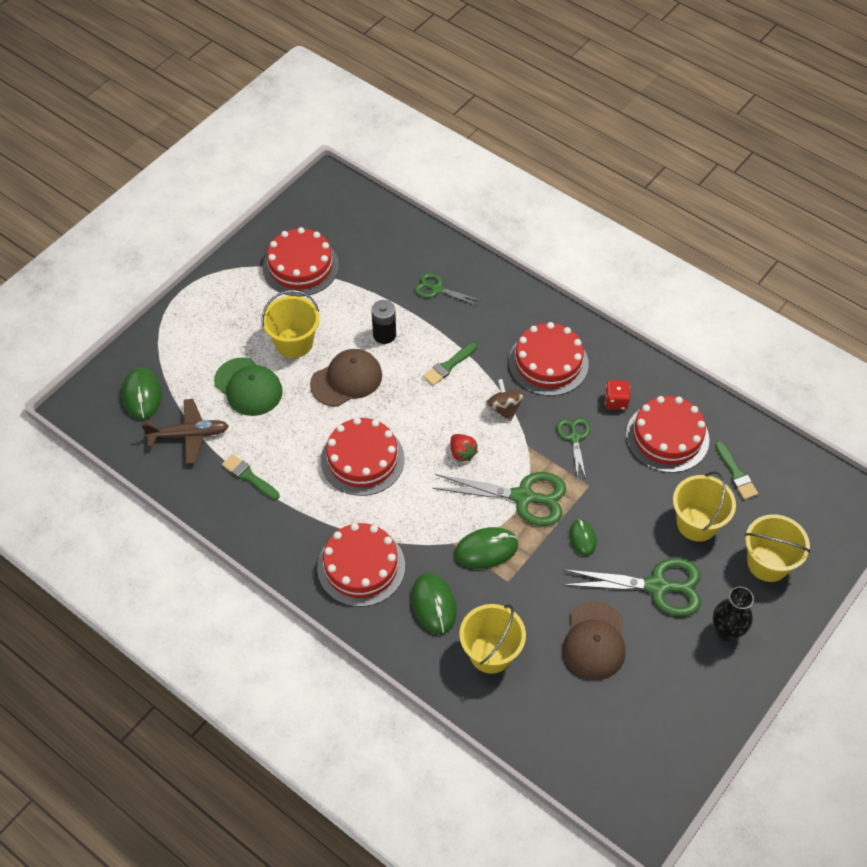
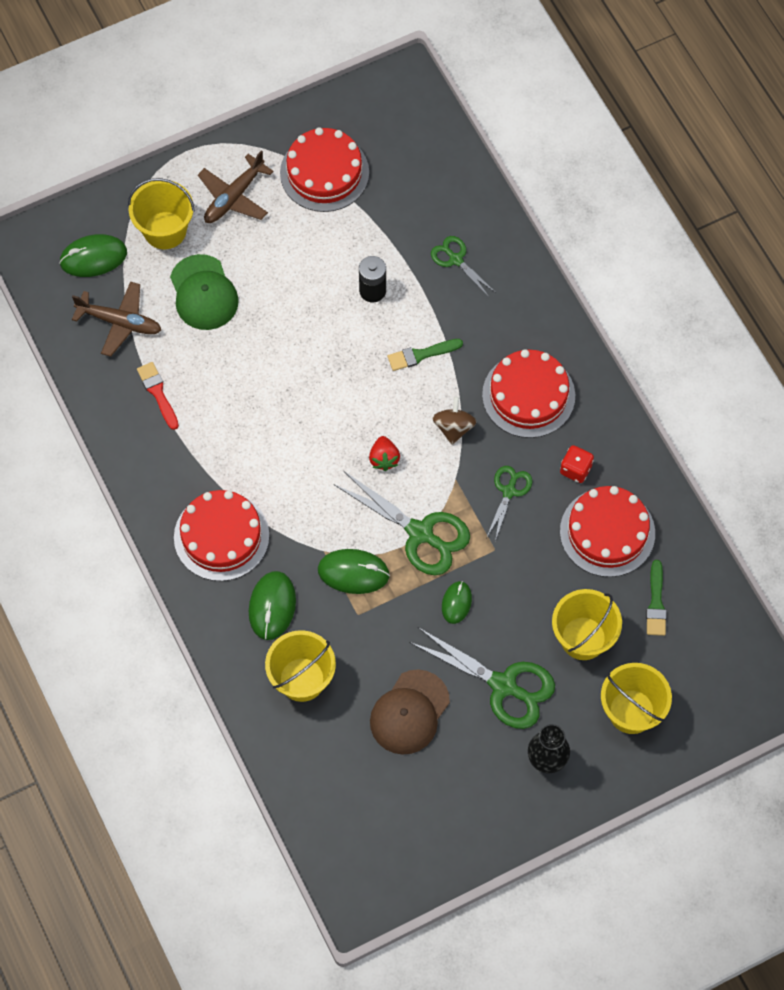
camera: 25 degrees right, 10 degrees up
(142, 395) = (93, 257): green mouse -> green mouse turned 60 degrees clockwise
(237, 309) = (234, 197): none -> brown plane
(249, 476) = (158, 393): green brush -> red brush
(294, 342) = (274, 261): yellow bucket -> yellow bucket (165, 230)
(346, 380) = (307, 326): brown cap -> none
(362, 459) = (279, 422): red cake -> none

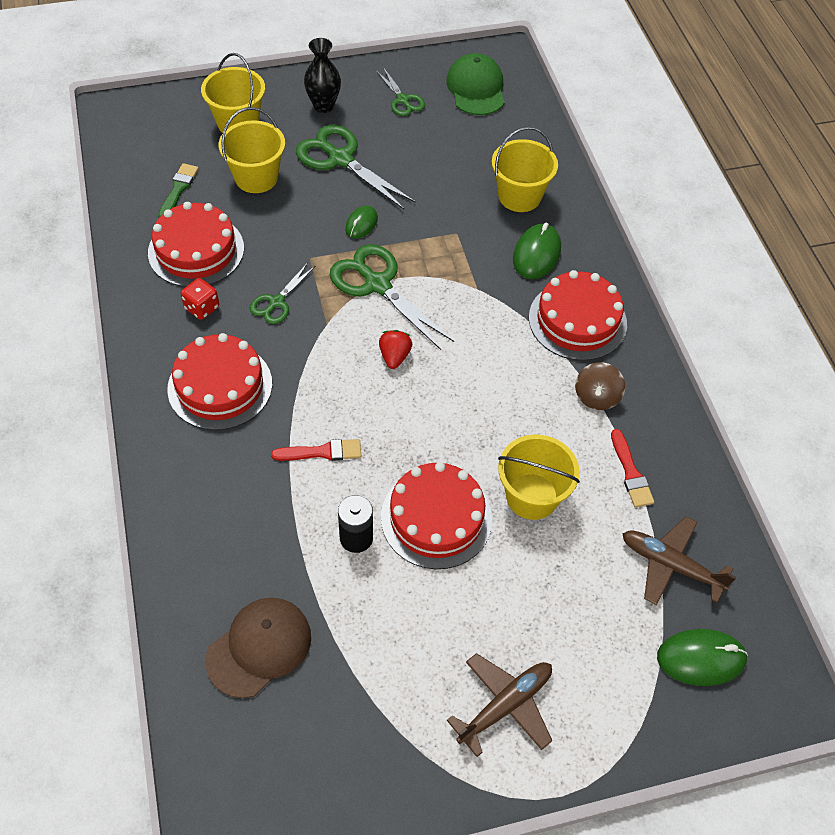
camera: 170 degrees left, 10 degrees down
(165, 230) = (604, 676): yellow bucket -> yellow bucket (532, 496)
(203, 293) = (563, 580): green cap -> green cap (476, 88)
(324, 172) = (375, 715): red cake -> red cake (436, 518)
(353, 572) = (452, 265): green mouse -> none
(409, 712) = (429, 157): brown cap -> brown cap (259, 647)
(421, 355) = (322, 452): green brush -> red brush
(454, 428) = (312, 371): brown spinning top -> brown spinning top (596, 397)
(456, 259) = (243, 555): green scissors -> green scissors (402, 100)

